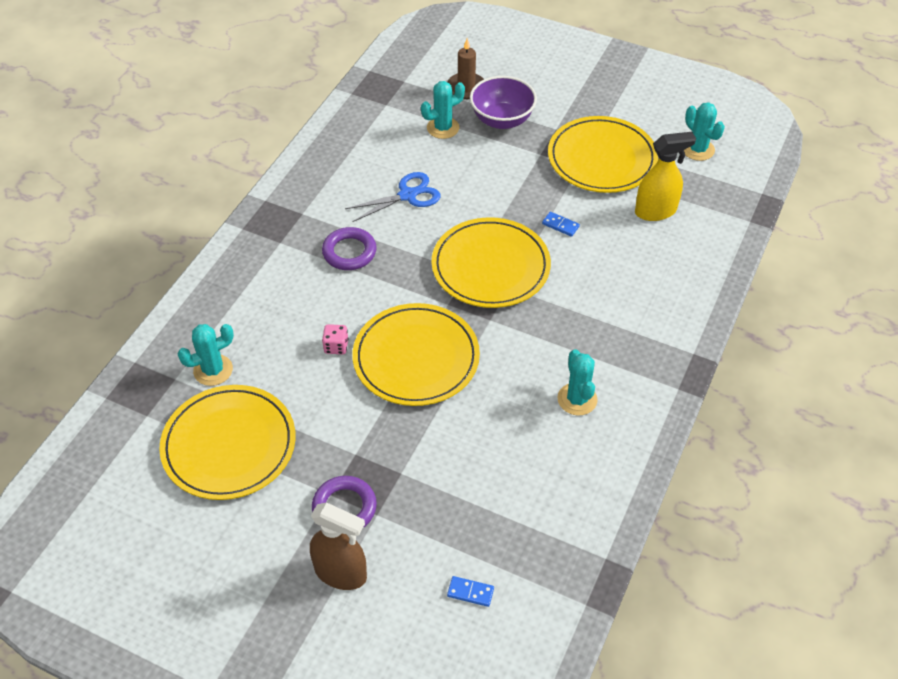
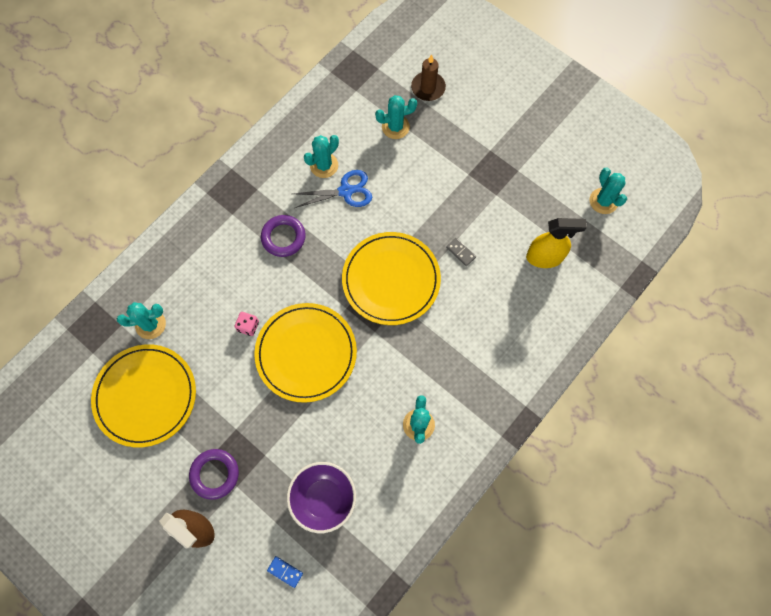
camera: 15 degrees right, 20 degrees up
(373, 177) = (324, 165): none -> turquoise cactus
(502, 120) = (447, 130): purple bowl -> purple bowl (323, 498)
(560, 225) = (461, 252): blue domino -> grey domino
(602, 158) = (518, 191): yellow plate -> none

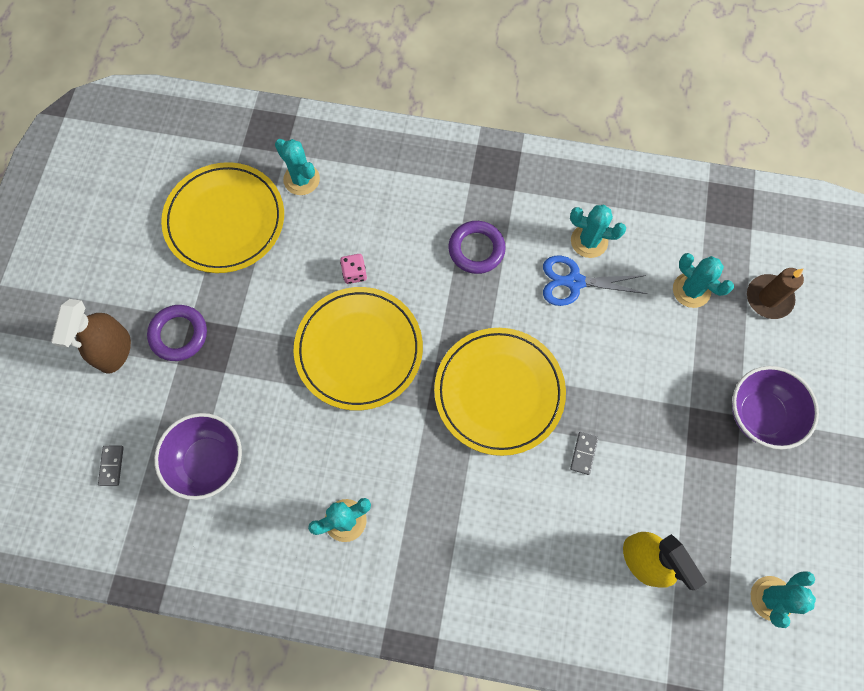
camera: 60 degrees right, 0 degrees up
(285, 571) = (111, 466): blue domino -> grey domino
(346, 191) = (574, 282): blue scissors -> blue scissors turned 135 degrees clockwise
(496, 139) = (760, 415): none -> purple bowl

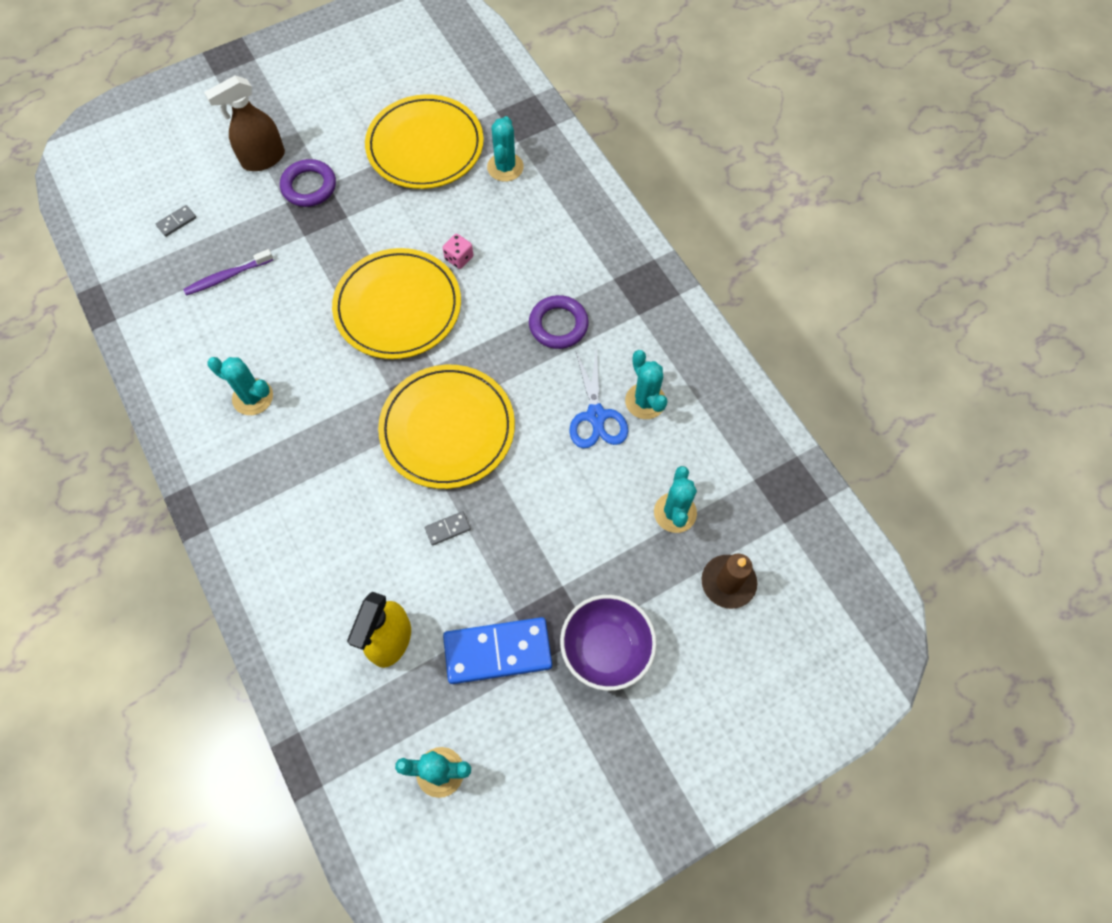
camera: 50 degrees right, 5 degrees down
(208, 461) = (227, 277): purple bowl -> purple toothbrush
(574, 282) = (596, 416): blue scissors -> blue scissors turned 150 degrees counterclockwise
(708, 490) = (498, 652): none -> blue domino

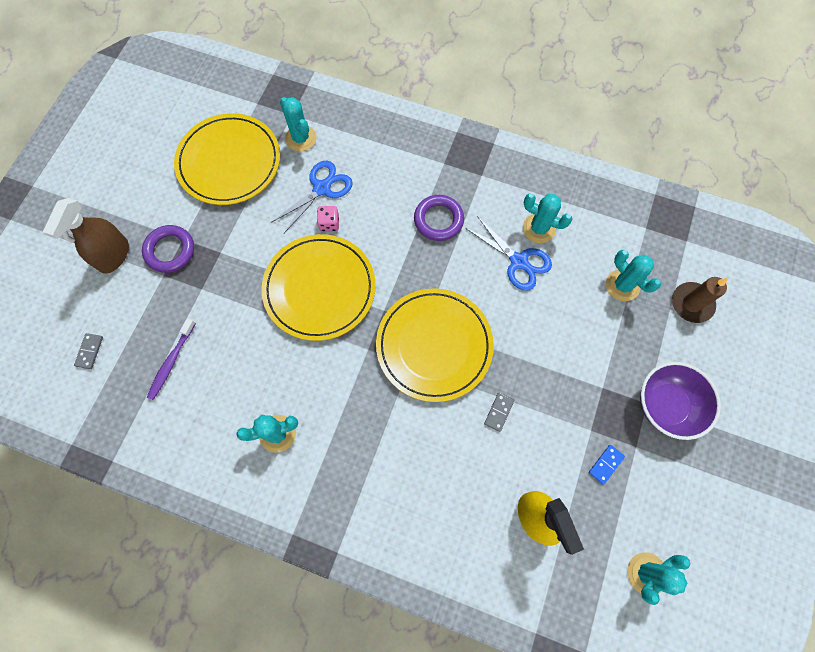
camera: 40 degrees left, 5 degrees up
(482, 223) = (322, 188): none -> blue scissors
(498, 652) = (606, 464): blue domino -> blue domino, size x0.43

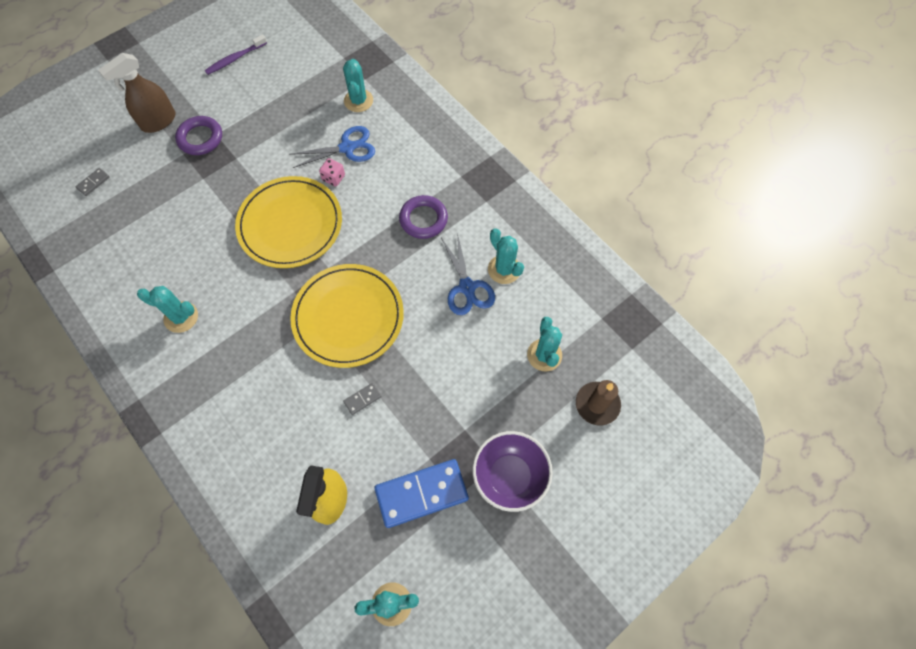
camera: 30 degrees right, 5 degrees down
(171, 362) = (143, 221): purple toothbrush -> purple toothbrush (235, 59)
(229, 162) = (290, 93): yellow plate -> none
(606, 464) = (421, 494): blue domino -> blue domino, size x2.33

